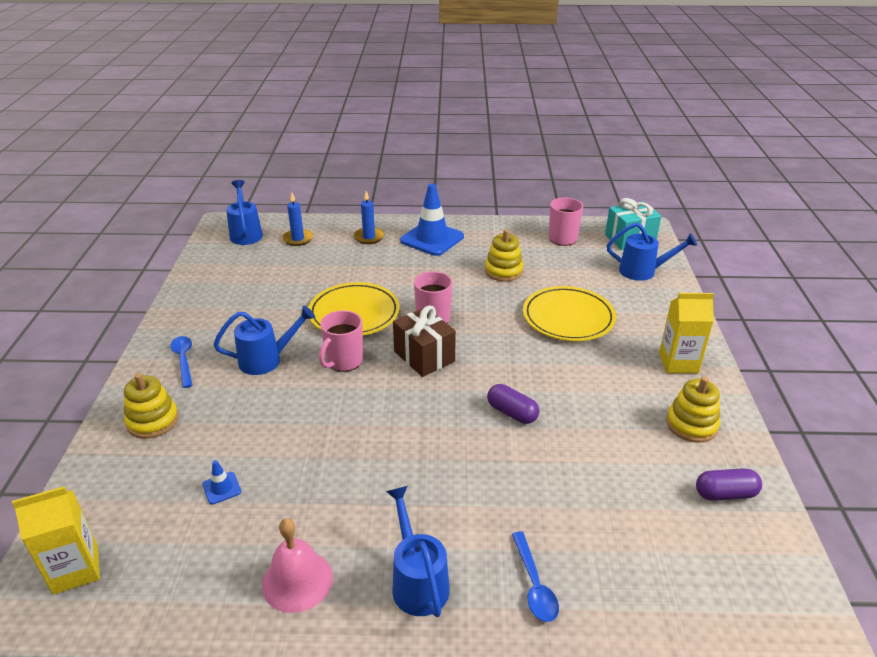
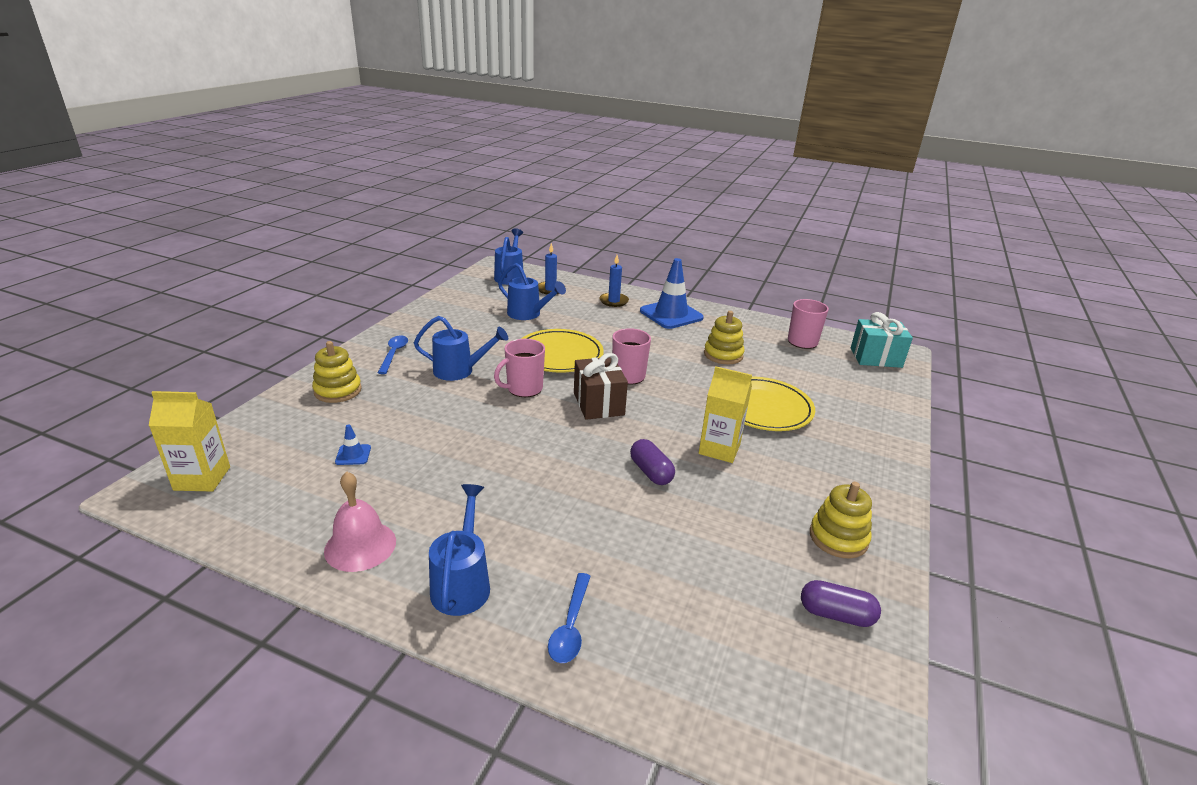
camera: 20 degrees right, 5 degrees down
(643, 271) = (872, 388): blue watering can -> blue watering can (528, 314)
(678, 363) = (860, 478): yellow carton -> yellow carton (719, 449)

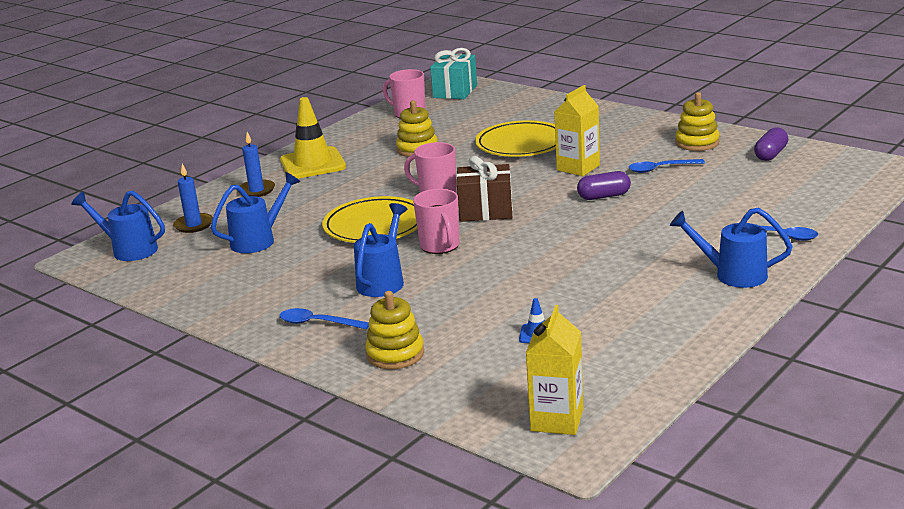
camera: 70 degrees left, 5 degrees down
(360, 546) = (682, 320): pink bell -> none
(671, 314) = (312, 164): blue traffic cone -> yellow traffic cone
(741, 510) = (660, 169): none -> blue spoon

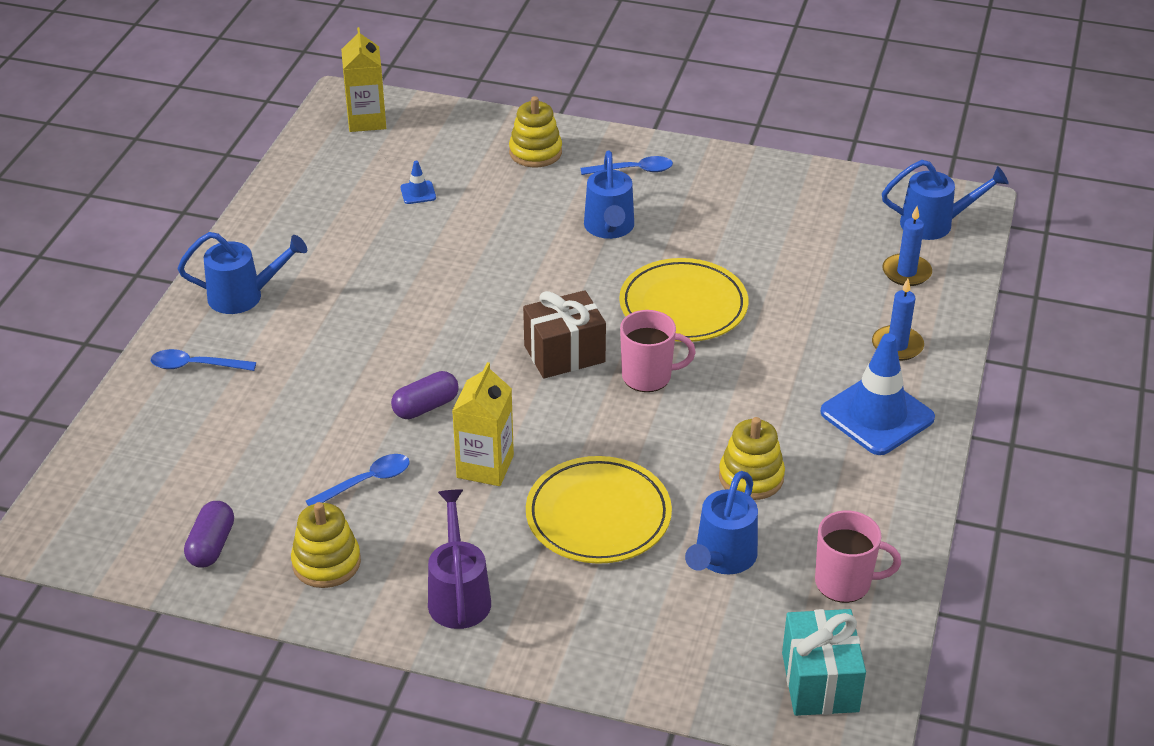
camera: 155 degrees right, 15 degrees up
(258, 240) = (801, 261): blue watering can -> blue watering can (722, 558)
(312, 164) = (877, 415): yellow traffic cone -> blue traffic cone
(440, 246) = (582, 286): pink mug -> none
(622, 126) = (459, 595): none -> purple watering can

